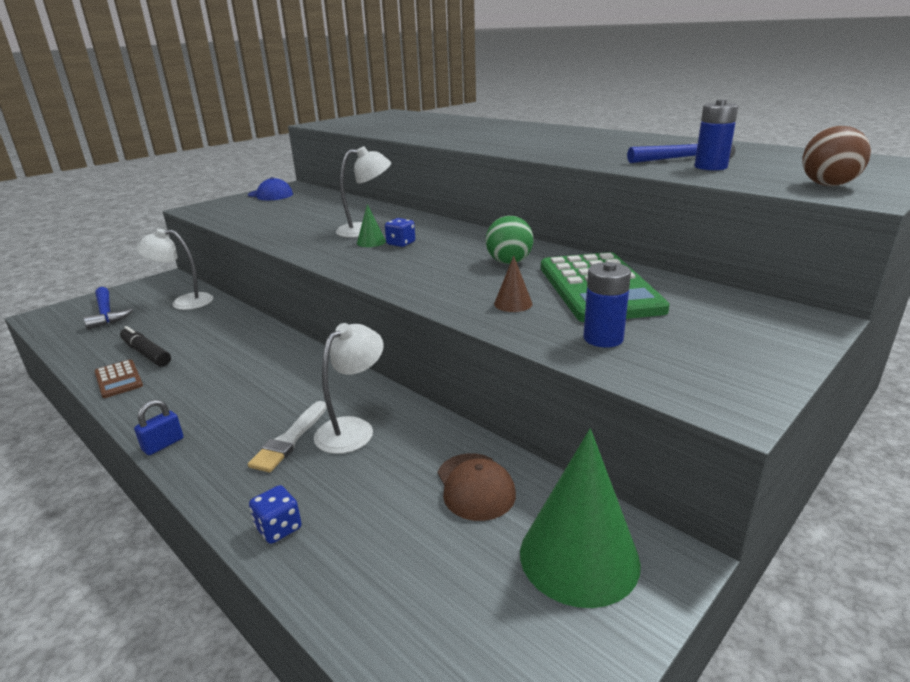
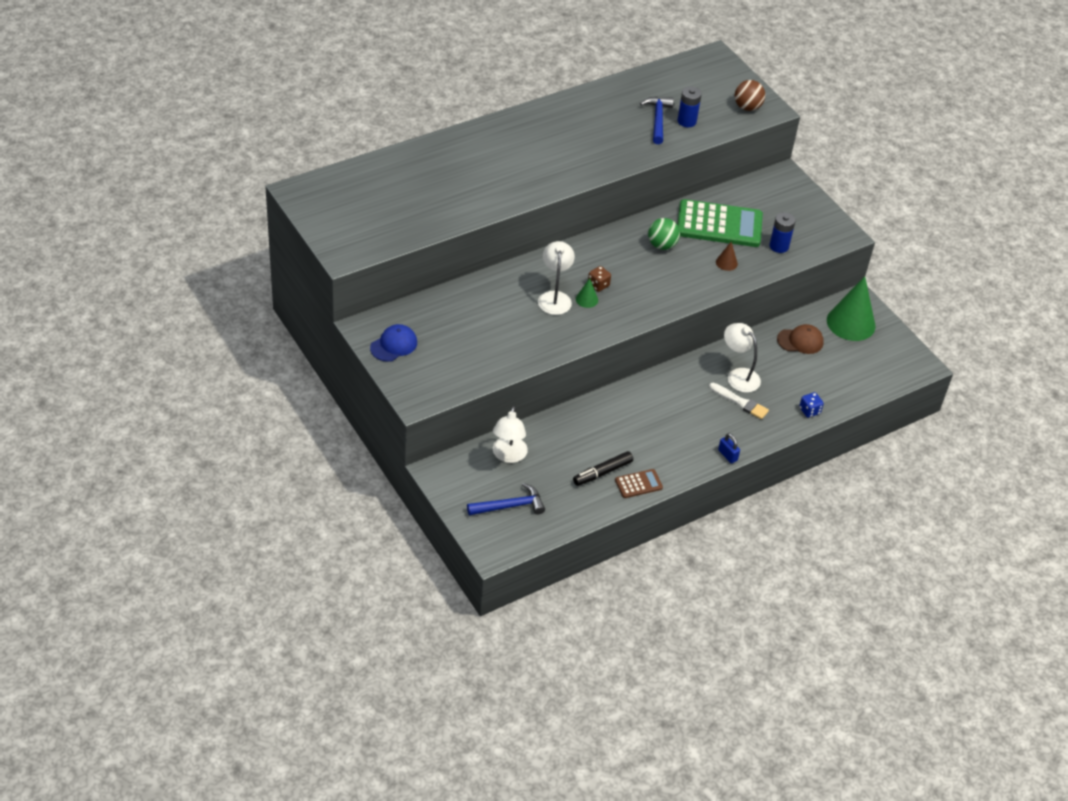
camera: 80 degrees left, 20 degrees up
(401, 243) = (598, 285): blue dice -> brown dice

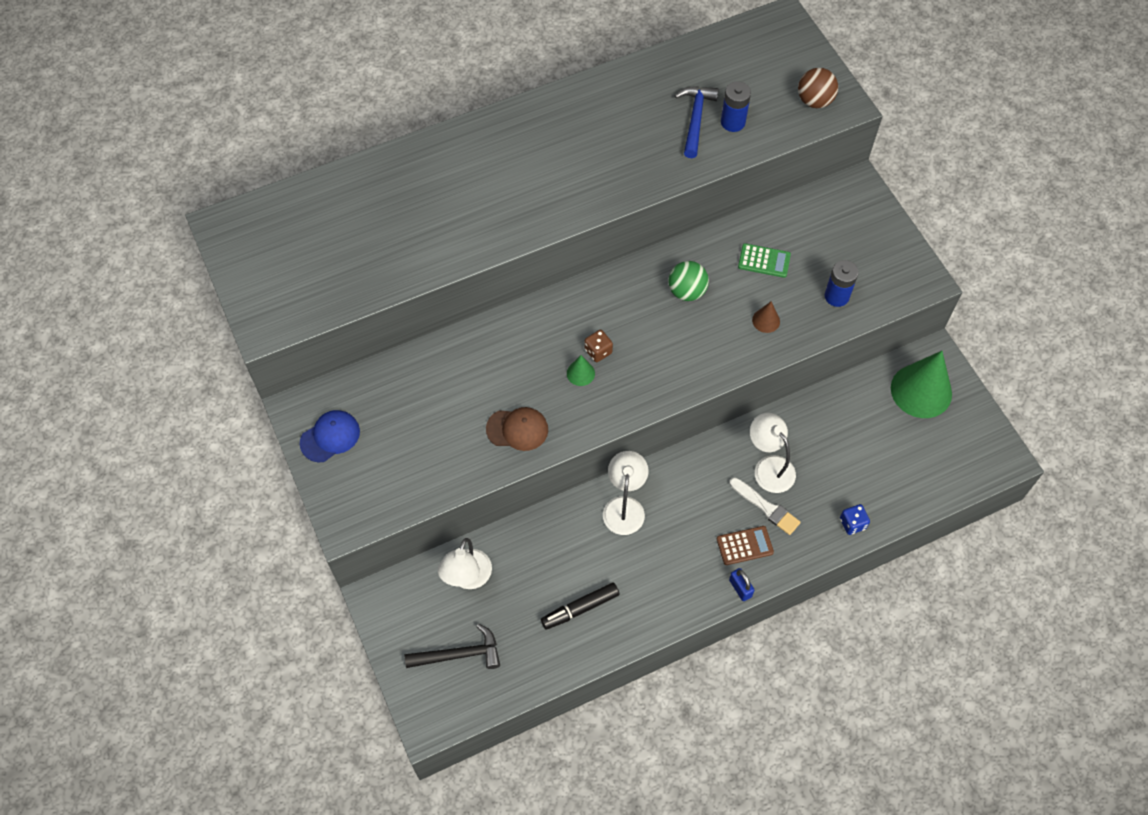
camera: 10 degrees right, 15 degrees up
(510, 506) = (459, 654): blue hammer -> black hammer
(554, 297) = (540, 369): white lamp -> white lamp (624, 506)
(638, 484) = (623, 627): brown calculator -> brown calculator (744, 545)
(719, 224) = (764, 261): green calculator -> green calculator, size x0.47
(800, 341) = (853, 416): brown cap -> brown cap (517, 429)

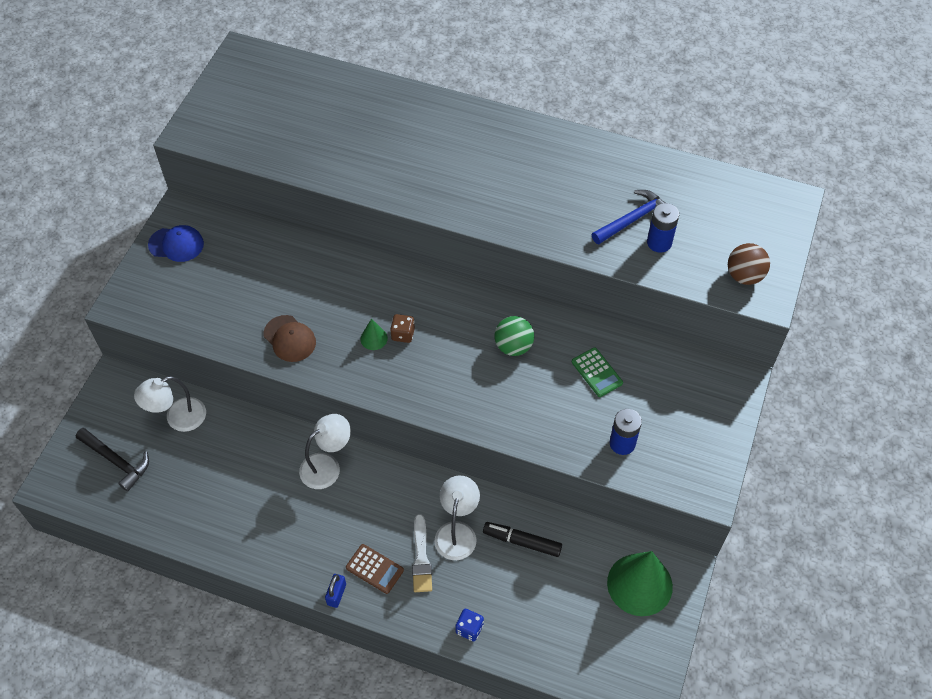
camera: 45 degrees right, 5 degrees down
(580, 608) = (220, 504): black marker -> black marker (522, 542)
(766, 320) = (546, 414): brown cone -> none

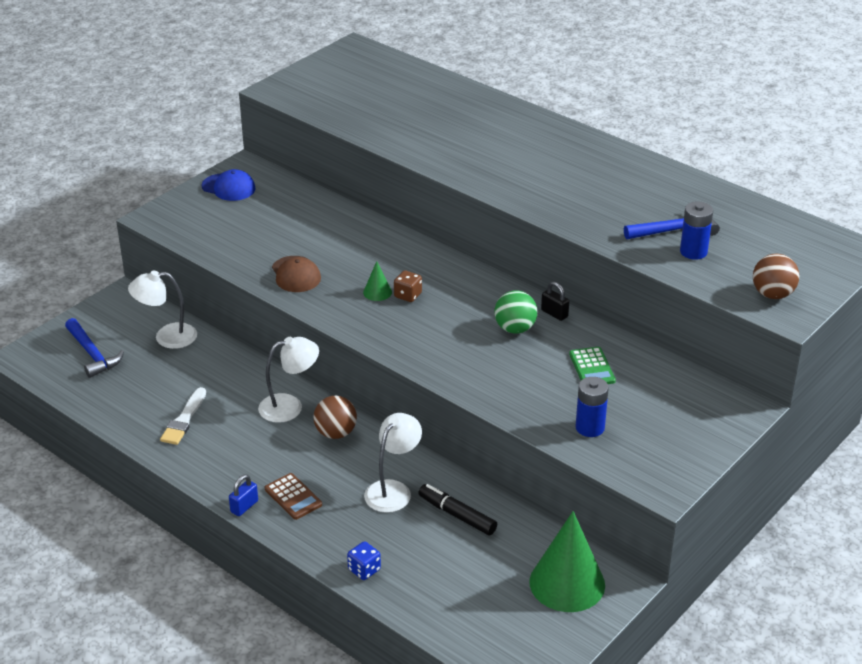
camera: 20 degrees right, 20 degrees down
(116, 461) = (92, 354): black hammer -> blue hammer
(381, 484) = (335, 433): none -> brown ball
(421, 558) = (345, 500): white brush -> white brush (184, 420)
(540, 317) = (554, 313): none -> black padlock

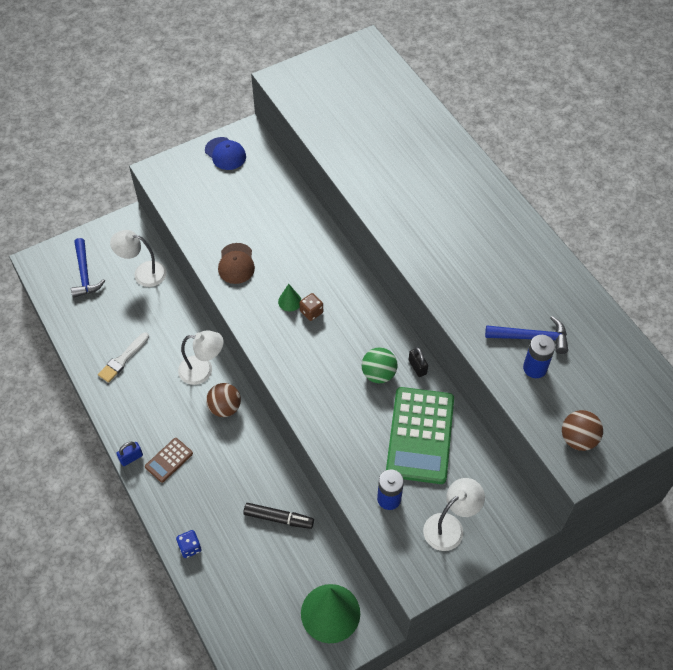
camera: 20 degrees right, 20 degrees up
(293, 497) = (169, 460): brown calculator -> brown calculator turned 60 degrees clockwise
(393, 490) = (243, 478): white lamp -> white lamp (450, 526)
(457, 515) = (278, 518): black marker -> black marker turned 135 degrees clockwise
(592, 367) = (420, 435): green calculator -> green calculator, size x2.15

